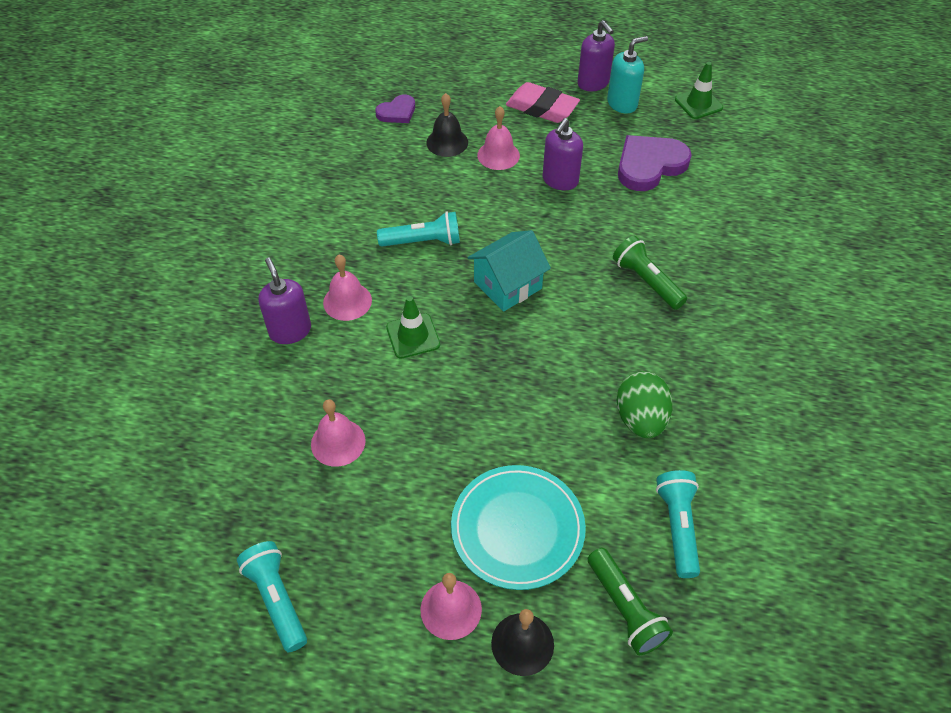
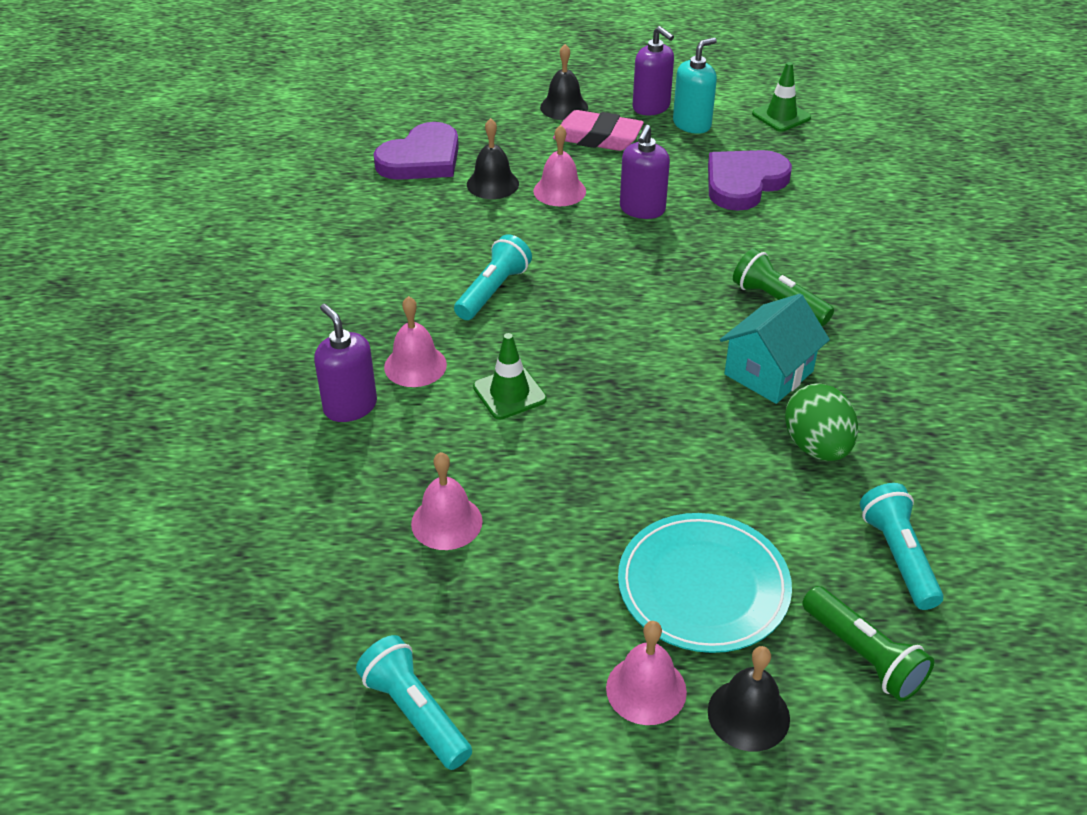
camera: 10 degrees left, 10 degrees down
(397, 112) = (421, 159): purple heart -> purple heart, size x1.77
(423, 242) = (493, 291): turquoise flashlight -> turquoise flashlight turned 45 degrees counterclockwise
(508, 285) = (612, 325): turquoise house -> turquoise house (768, 373)
(522, 75) = (564, 107): none -> black bell

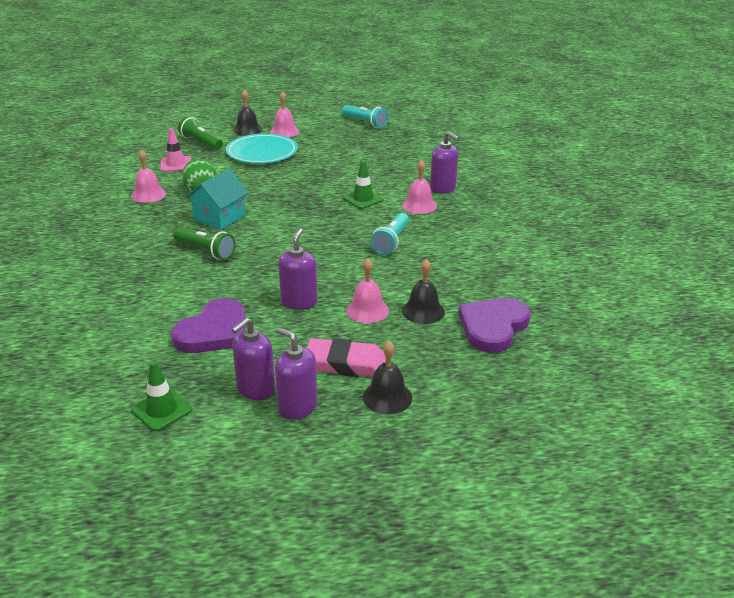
camera: 170 degrees right, 10 degrees down
(446, 522) = (375, 159): pink bell -> pink bell (148, 194)
(692, 124) = (255, 389): turquoise soap dispenser -> purple soap dispenser
(898, 556) = (176, 164): turquoise flashlight -> pink traffic cone

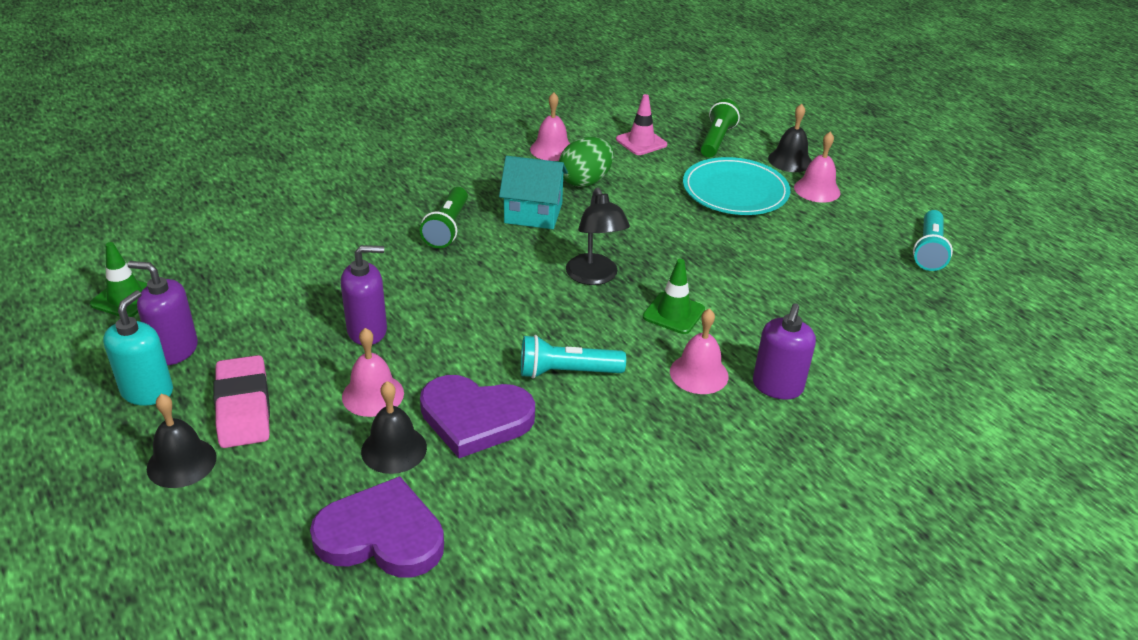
camera: 65 degrees right, 5 degrees up
(214, 332) = (278, 287): purple heart -> purple heart (475, 418)
(297, 407) = (147, 391): purple soap dispenser -> turquoise soap dispenser
(309, 213) = (594, 277): none -> black lamp

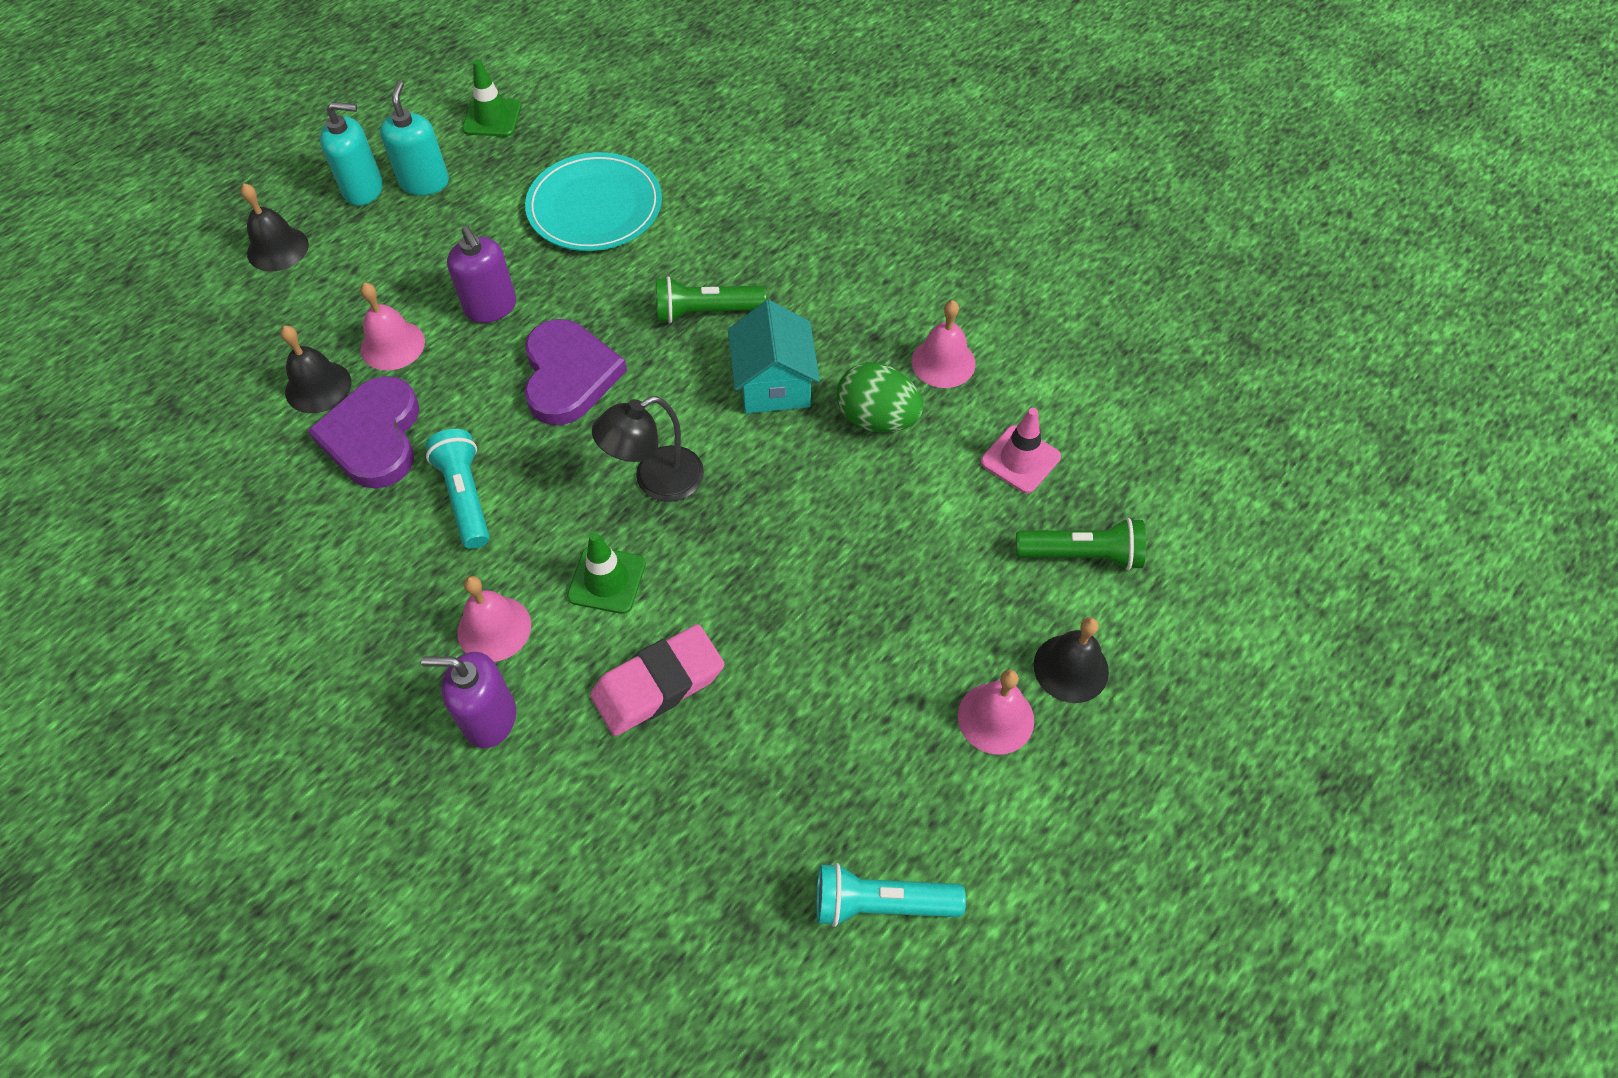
camera: 75 degrees right, 20 degrees up
(175, 350) = (424, 182): purple soap dispenser -> turquoise soap dispenser
(243, 408) = (355, 260): pink eraser -> pink eraser (658, 684)
(381, 535) = (207, 414): purple heart -> purple heart (569, 375)
(735, 191) = (937, 604): turquoise plate -> turquoise plate (595, 207)

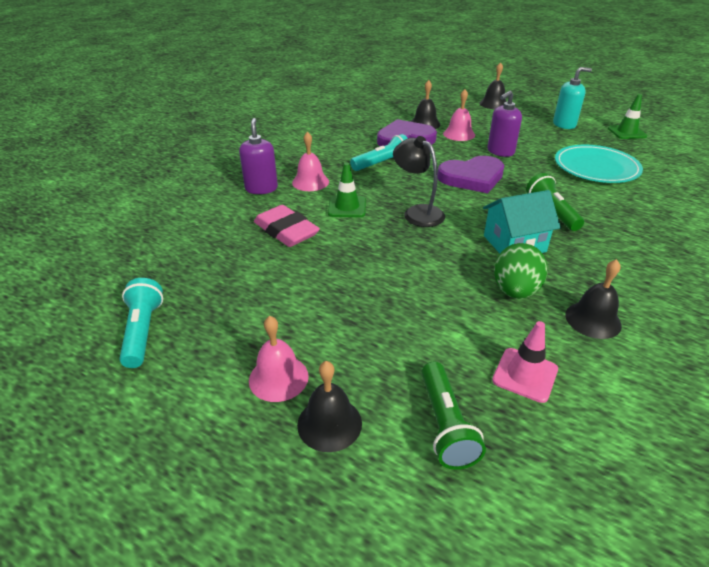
camera: 80 degrees right, 20 degrees down
(363, 189) = (545, 113): turquoise soap dispenser -> none
(943, 362) = (593, 320): pink bell -> black bell

